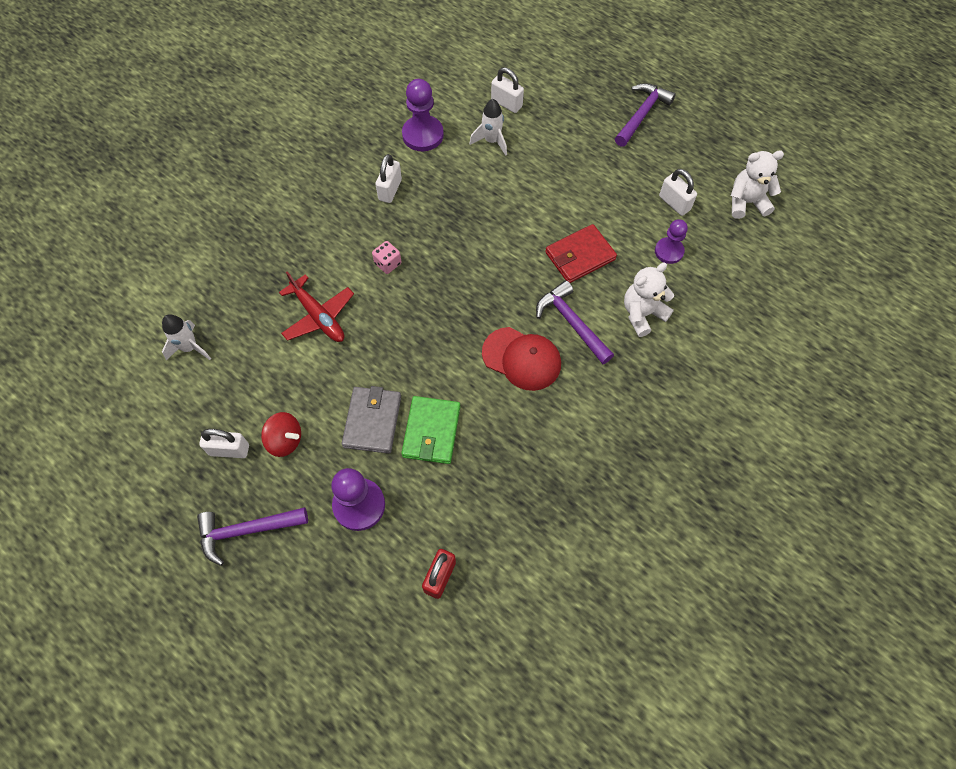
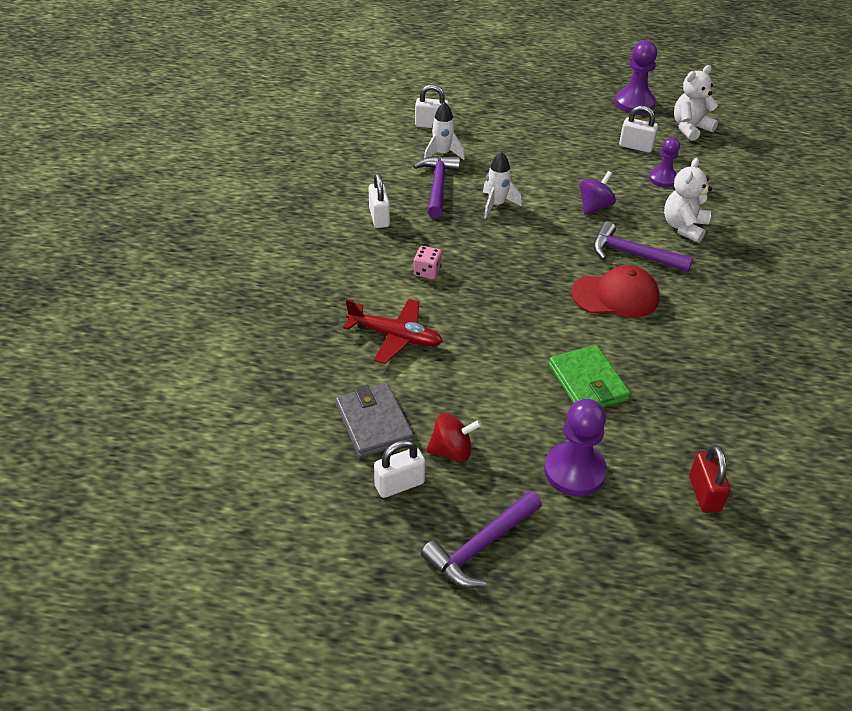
camera: 30 degrees left, 20 degrees down
(190, 347) = (279, 415): white rocket -> white rocket (496, 205)
(372, 421) = (524, 398): grey wallet -> grey wallet (374, 423)
(423, 135) = (374, 169): purple pawn -> purple pawn (634, 103)
(580, 256) = (594, 206): red wallet -> purple spinning top
(642, 114) = (553, 99): purple hammer -> purple hammer (437, 186)

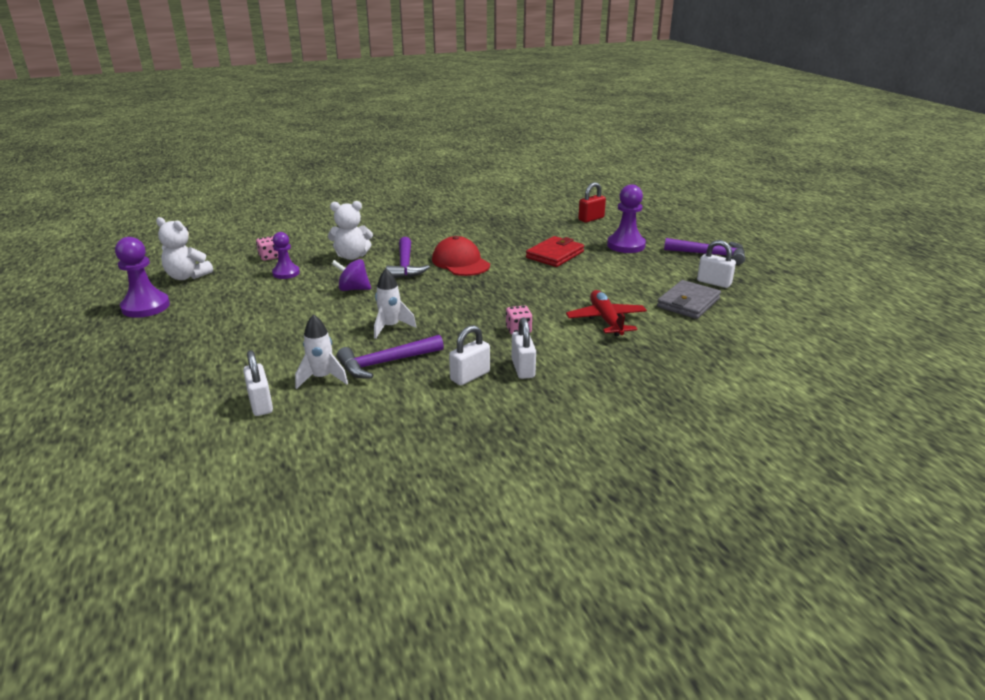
camera: 120 degrees left, 15 degrees down
(451, 450) = (667, 276): red spinning top -> none
(587, 382) = (555, 255): green wallet -> red wallet
(636, 146) = (237, 291): white padlock -> white padlock (523, 368)
(714, 178) = (269, 257): none -> pink dice

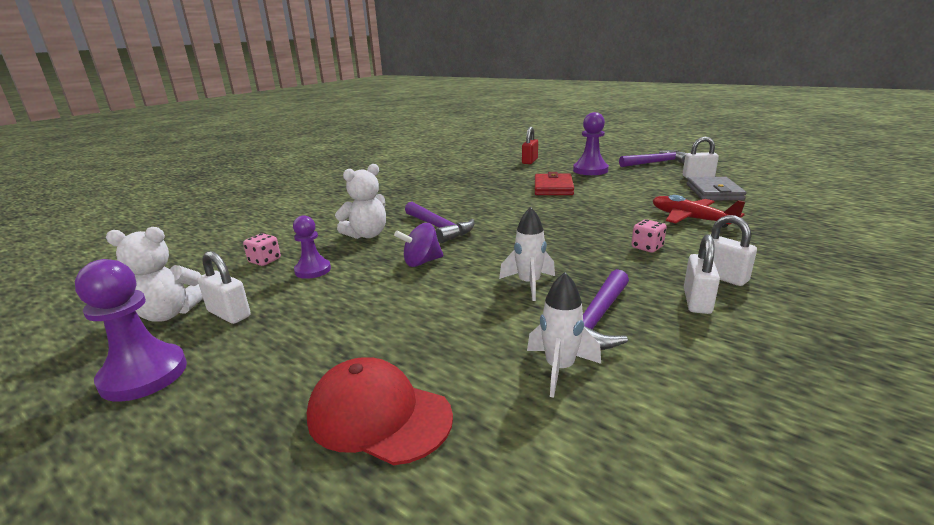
camera: 30 degrees left, 5 degrees down
(260, 404) = (545, 443): white padlock -> white padlock (229, 314)
(460, 262) = (486, 212): red cap -> red cap (378, 415)

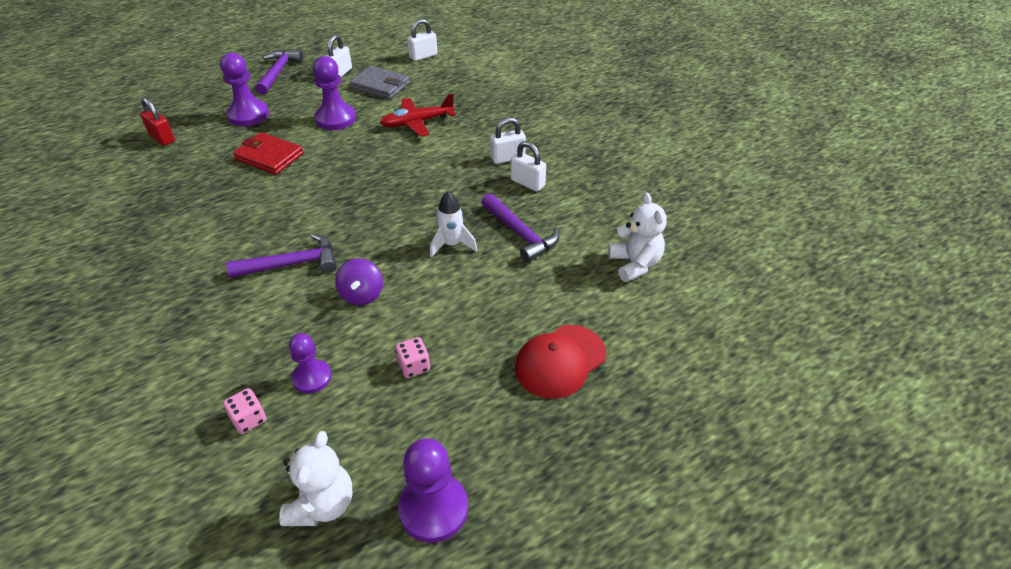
camera: 70 degrees left, 20 degrees up
(229, 314) = (361, 449): white padlock -> white padlock (423, 56)
(367, 235) = (256, 322): white teddy bear -> white teddy bear (635, 264)
(559, 368) = (559, 268): white rocket -> none
(635, 192) = (335, 119): none -> purple pawn
(647, 247) = (443, 166): pink dice -> pink dice (414, 366)

